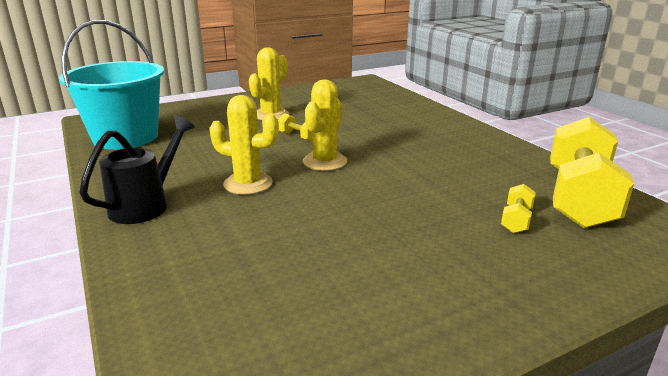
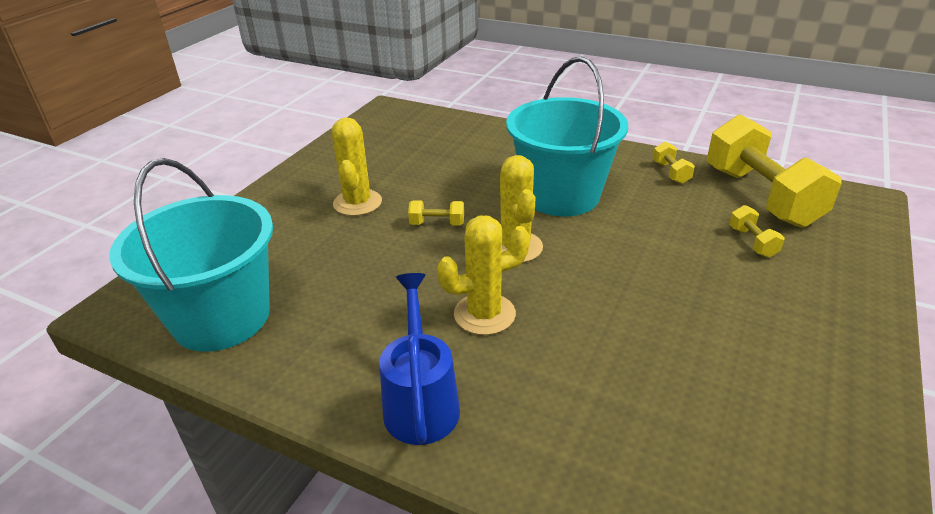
camera: 35 degrees left, 10 degrees up
(145, 205) = (421, 402): black watering can -> blue watering can
(404, 148) = (561, 195): none -> turquoise bucket
(517, 161) = (671, 173): none -> yellow dumbbell

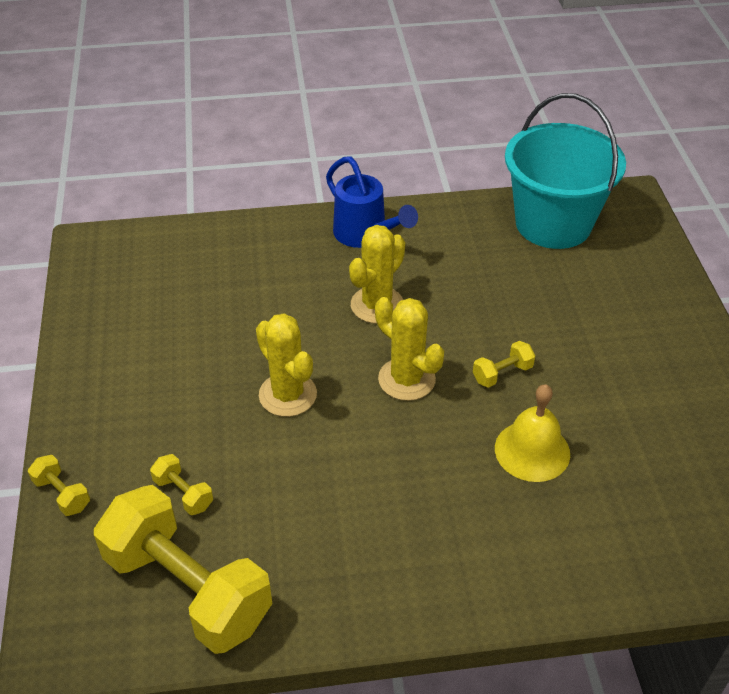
camera: 145 degrees right, 10 degrees up
(357, 203) = (605, 363): yellow cactus -> yellow cactus (287, 395)
(471, 181) = (532, 451): none -> yellow bell
(561, 195) = (417, 475): turquoise bucket -> none
(671, 173) = (314, 588): yellow dumbbell -> yellow dumbbell (62, 494)

